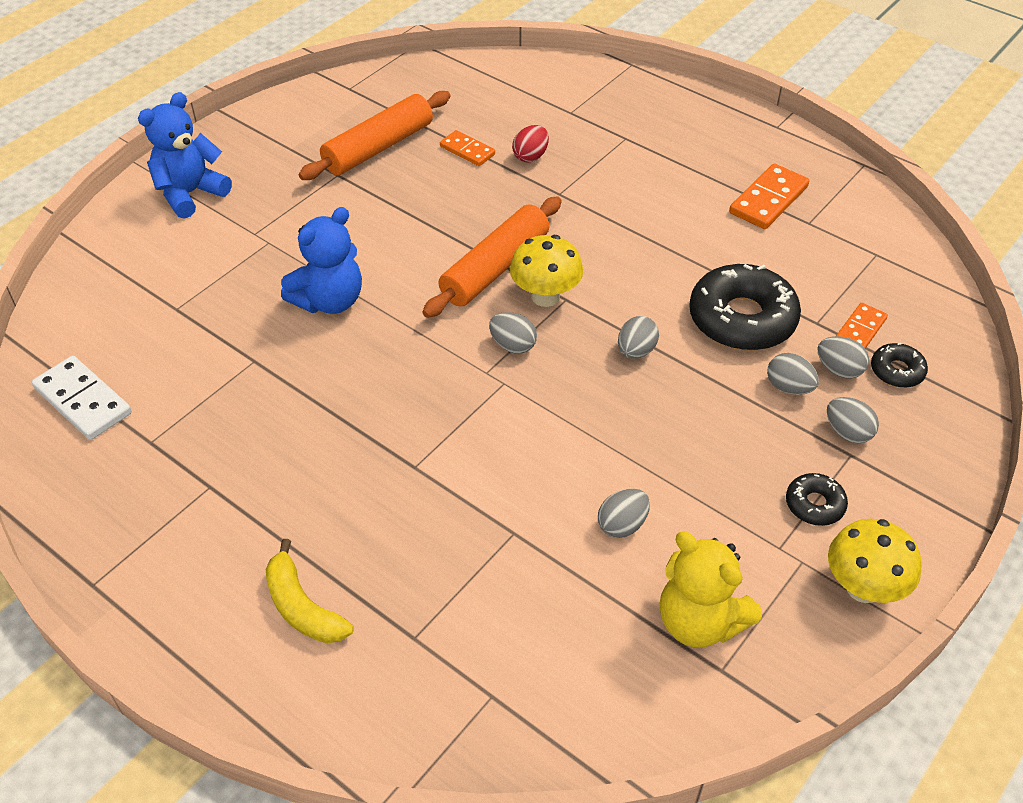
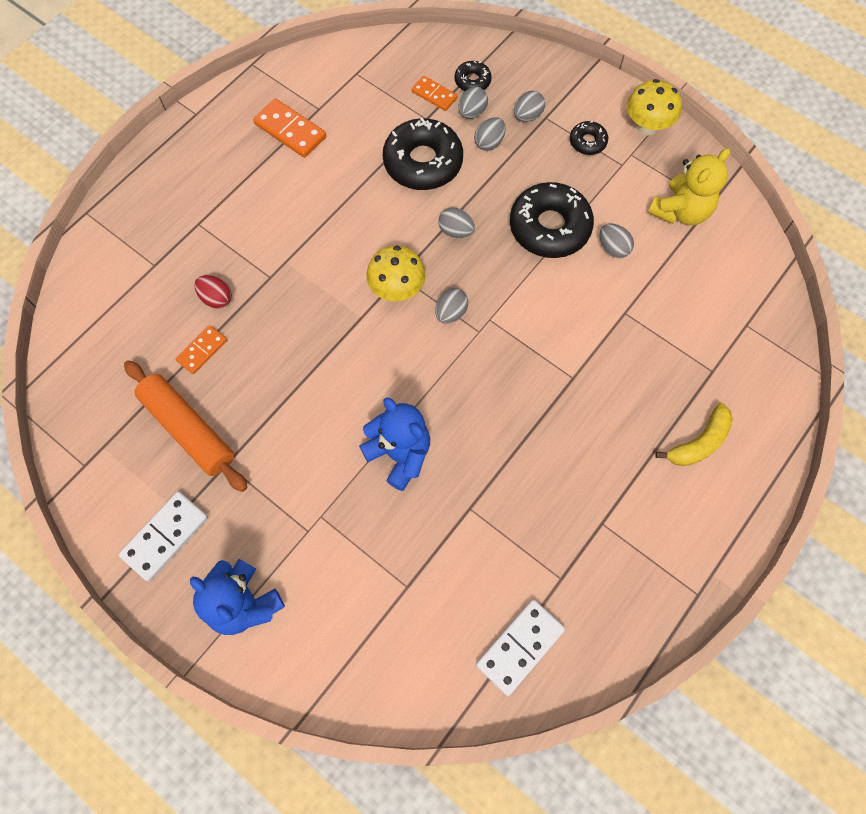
camera: 90 degrees left, 20 degrees up
(268, 141) = (165, 536): none -> white domino
(495, 268) = (362, 326): orange rolling pin -> none
(652, 451) = (549, 227): none -> black donut

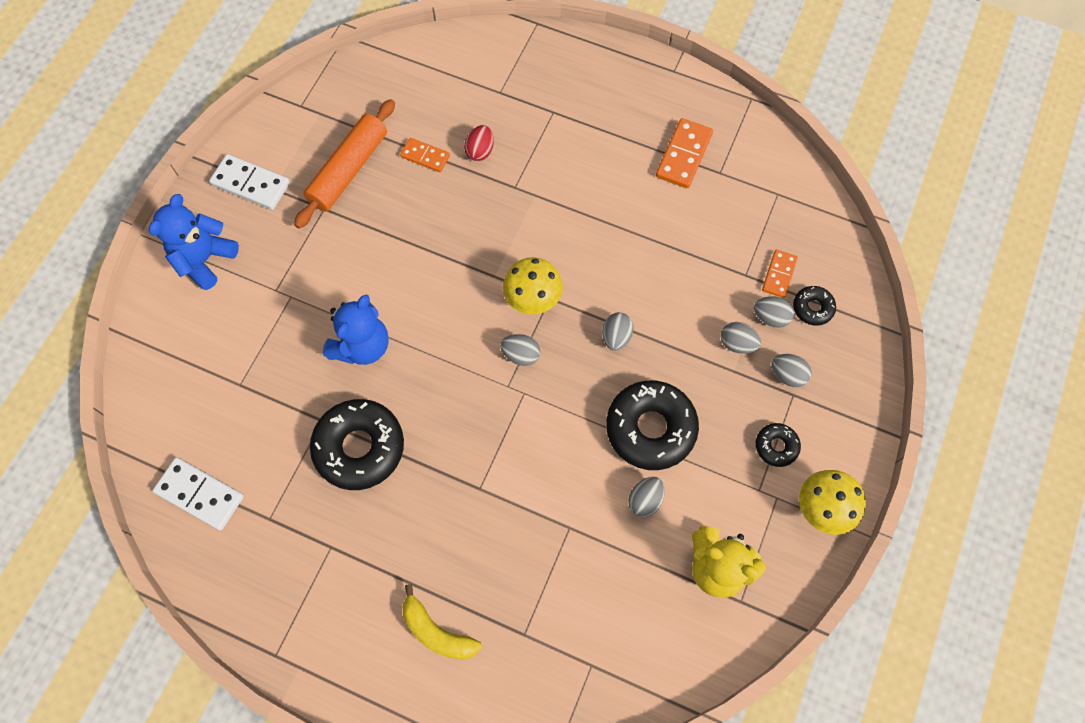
camera: 75 degrees right, 0 degrees up
(423, 162) = (689, 285): black donut -> black donut (359, 447)

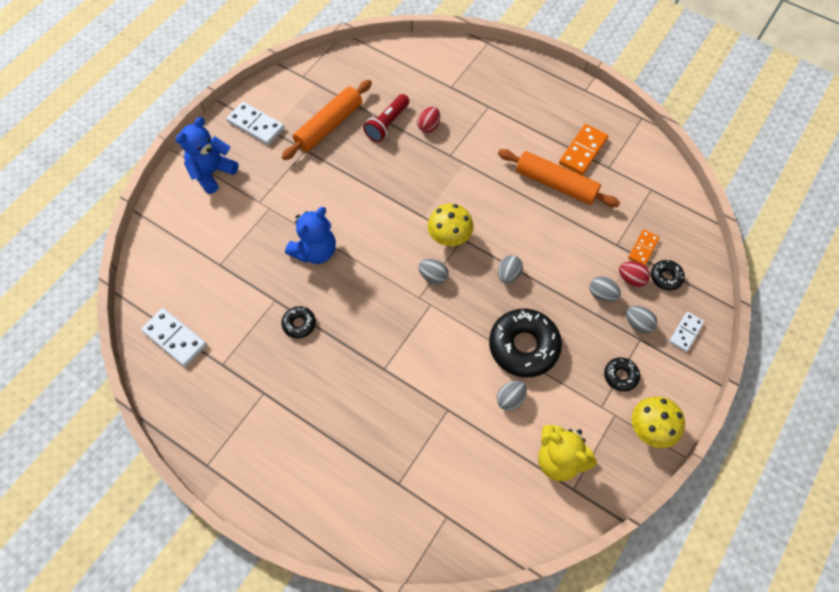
camera: 10 degrees right, 5 degrees down
(359, 447) = (299, 324): black donut -> black donut, size x0.48
(425, 156) = (387, 124): orange domino -> red flashlight
(437, 632) = (332, 470): yellow banana -> none
(656, 205) = (555, 184): none -> orange rolling pin
(770, 317) = (631, 279): grey egg -> red egg
(847, 376) = (686, 332): none -> white domino

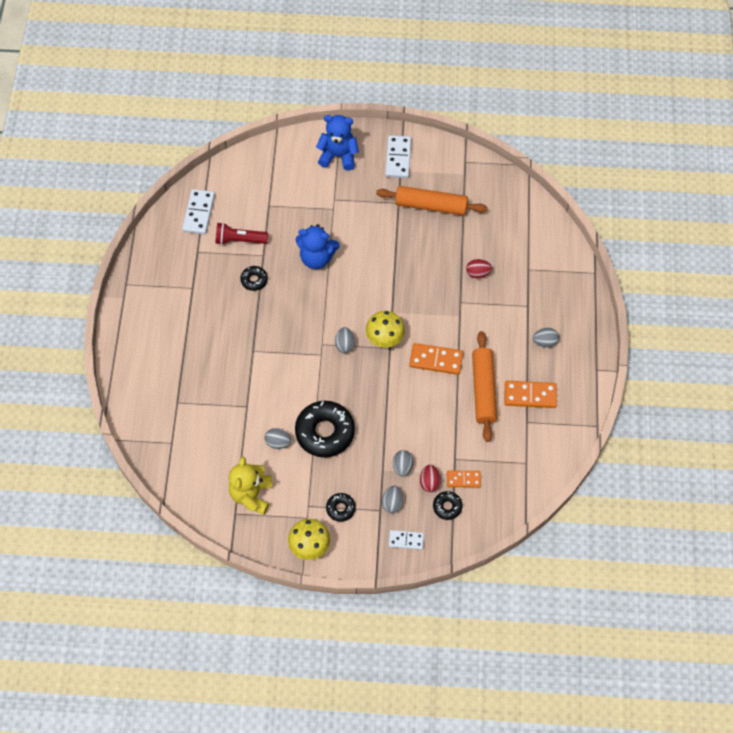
camera: 60 degrees right, 0 degrees up
(387, 124) = (459, 244): red flashlight -> red flashlight (239, 240)
(500, 206) = (436, 360): none -> orange domino
(508, 275) = (378, 394): grey egg -> grey egg (545, 342)

